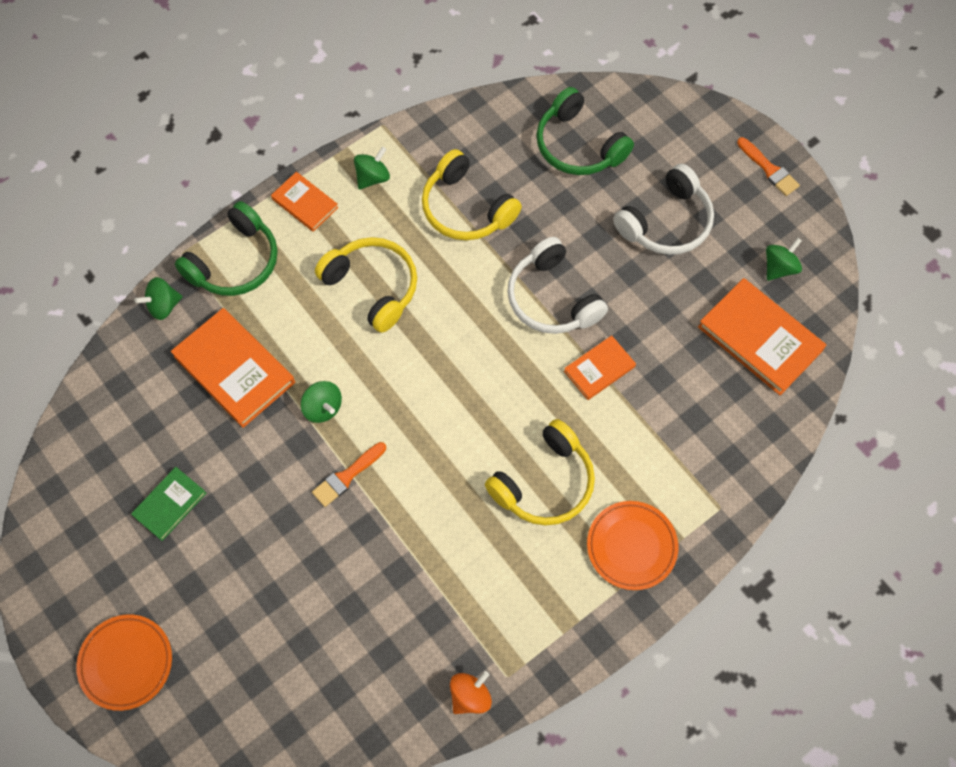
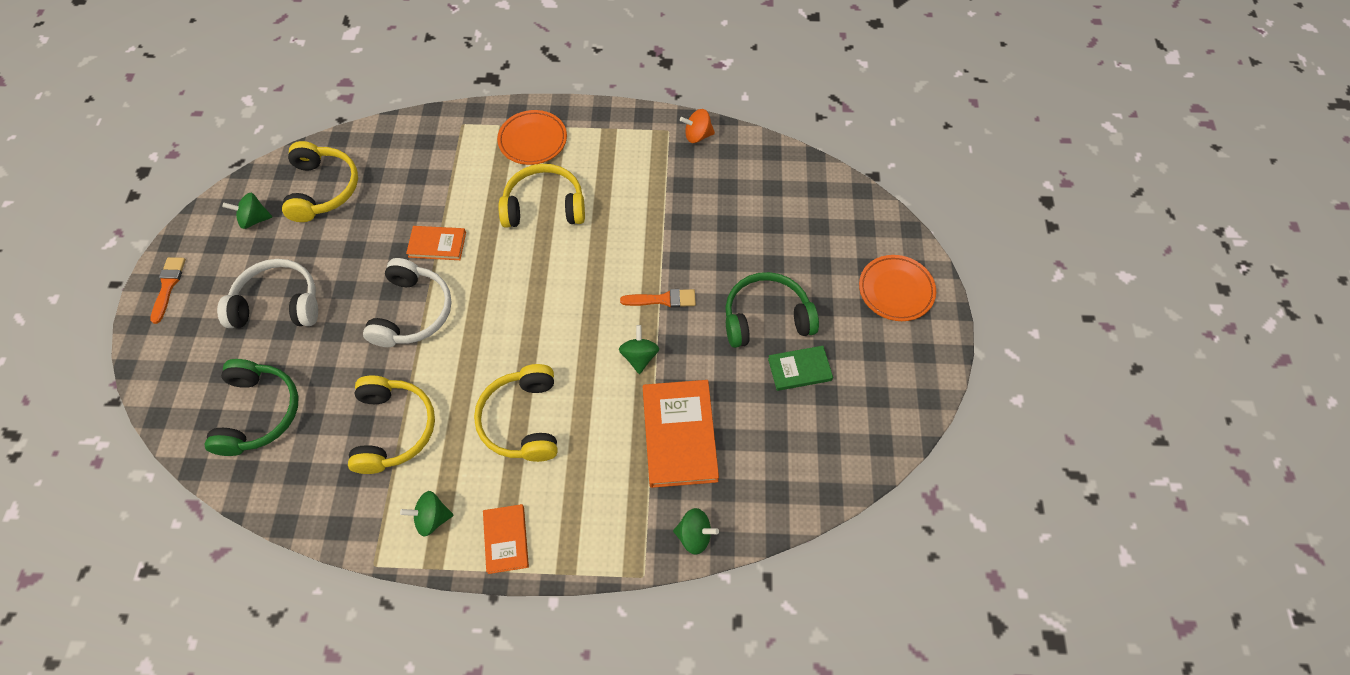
camera: 140 degrees left, 5 degrees down
(235, 262) = (607, 529): green headphones -> green headphones (766, 317)
(760, 338) = (323, 189): orange book -> yellow headphones

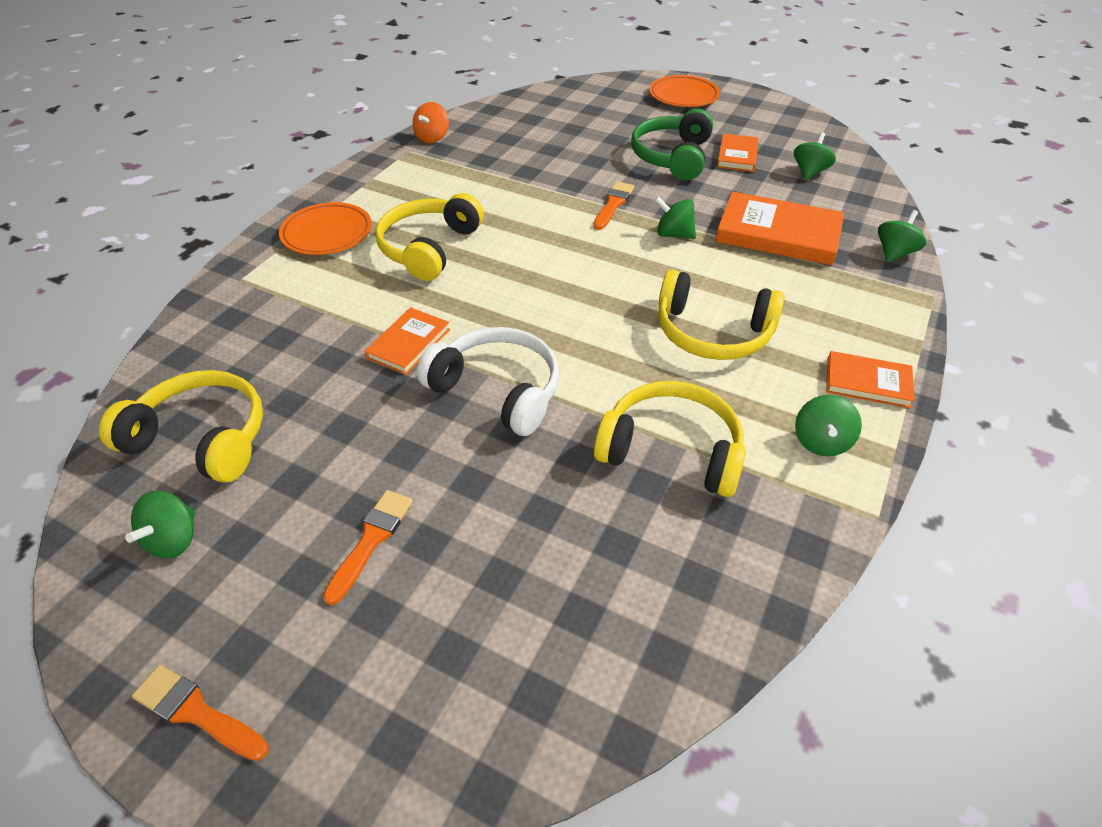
camera: 65 degrees left, 15 degrees down
(259, 413) = (564, 610): green headphones -> none
(278, 304) = (371, 540): white headphones -> orange brush
(799, 369) = (737, 156): green book -> orange book
(803, 438) = (809, 172): none -> green spinning top

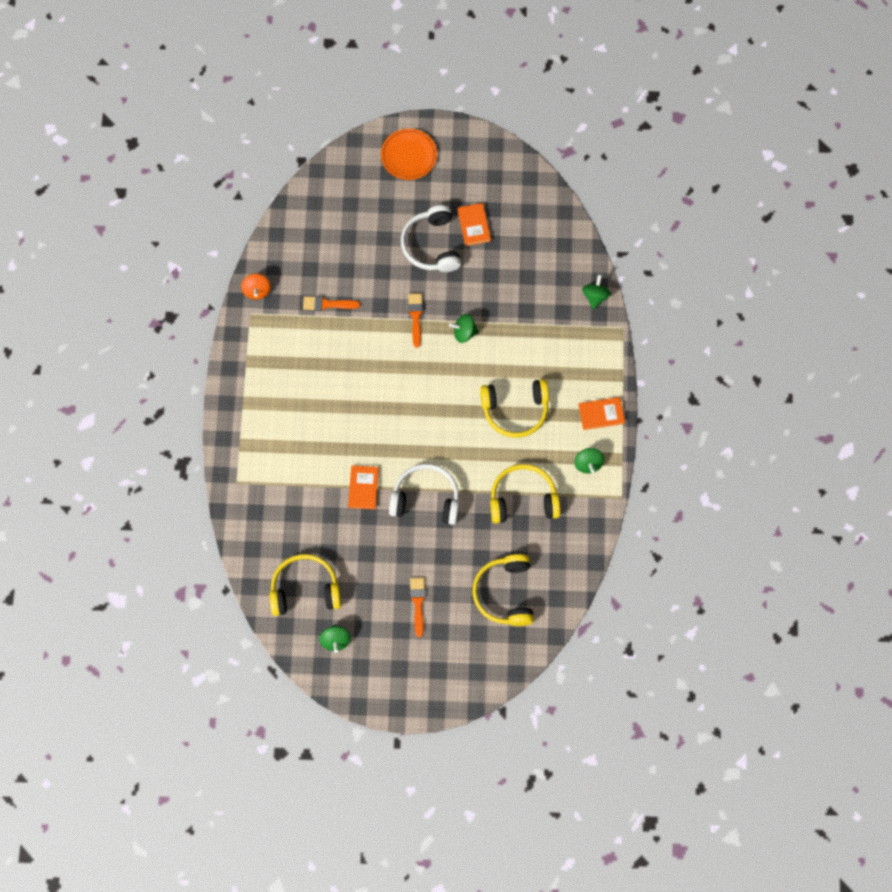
camera: 25 degrees left, 25 degrees up
(196, 712) = (400, 695): orange brush -> orange brush (327, 304)
(327, 234) = (257, 422): orange plate -> none
(429, 248) = (327, 408): yellow headphones -> yellow headphones (505, 593)
(672, 157) = (431, 245): green headphones -> white headphones
(778, 234) = (525, 305): orange book -> none
(809, 172) = (526, 226): green spinning top -> none

